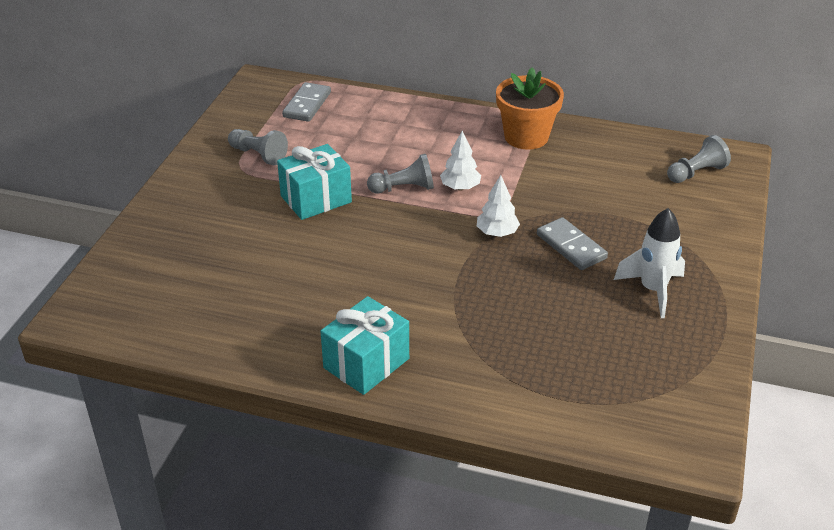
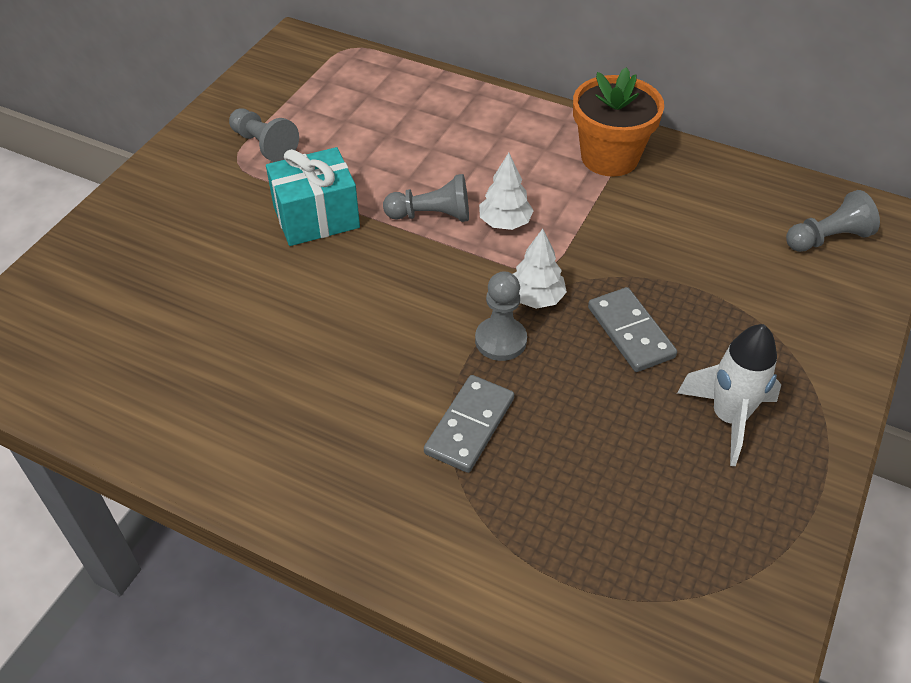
camera: 10 degrees right, 10 degrees up
(307, 105) = (344, 81): grey domino -> grey domino (470, 426)
(366, 363) = (310, 479): turquoise gift -> none
(479, 262) = (500, 340): none -> grey pawn

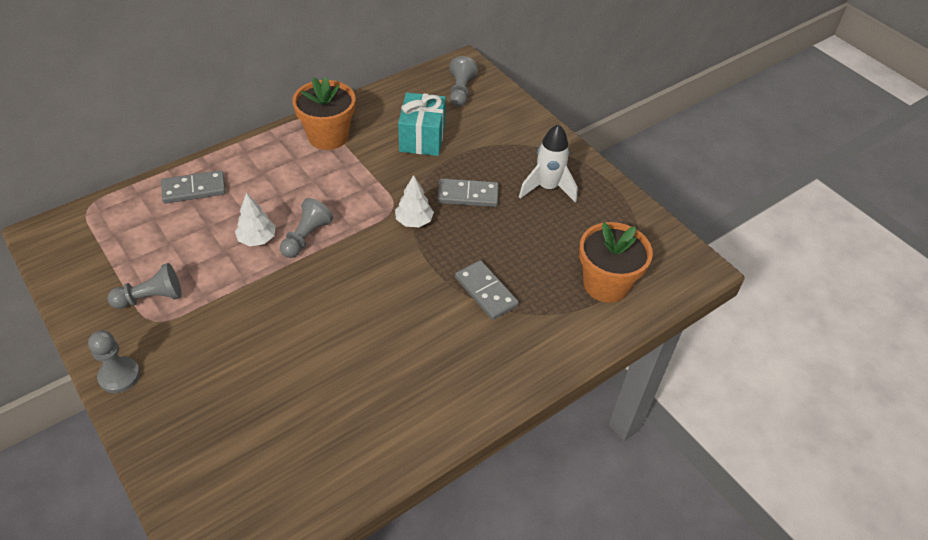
camera: 65 degrees left, 0 degrees up
(316, 217) = (256, 296): turquoise gift -> turquoise gift (422, 138)
(432, 100) = (194, 189): none -> grey domino
(500, 340) = (434, 251): grey pawn -> grey pawn (119, 376)
(505, 223) = (342, 206): white tree -> white tree (257, 239)
(591, 572) = (606, 284): none -> orange flower pot

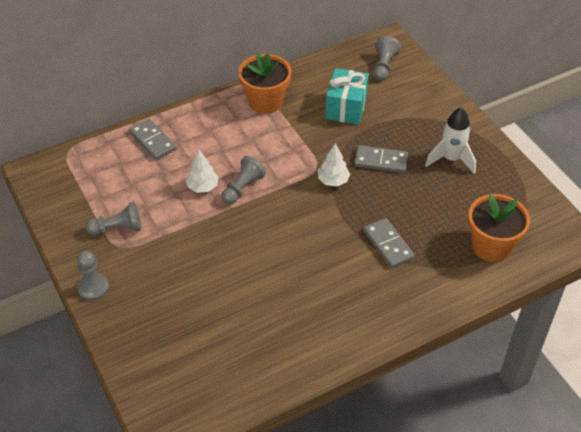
camera: 10 degrees right, 0 degrees up
(194, 189) = (152, 141): grey domino -> grey domino turned 60 degrees clockwise

